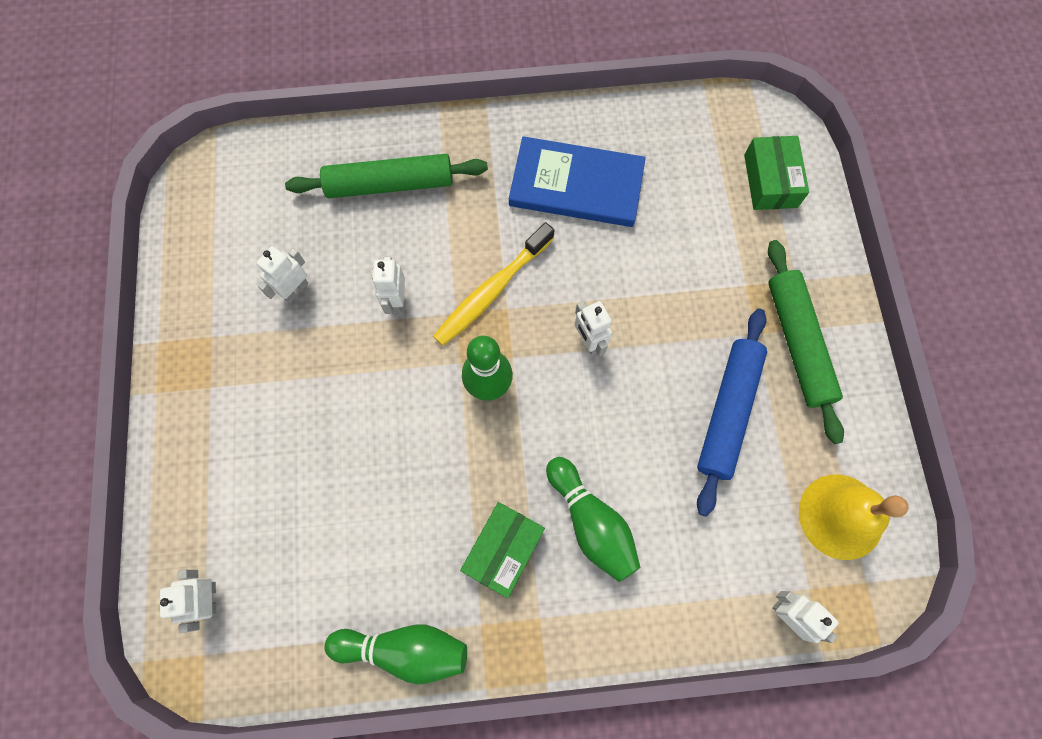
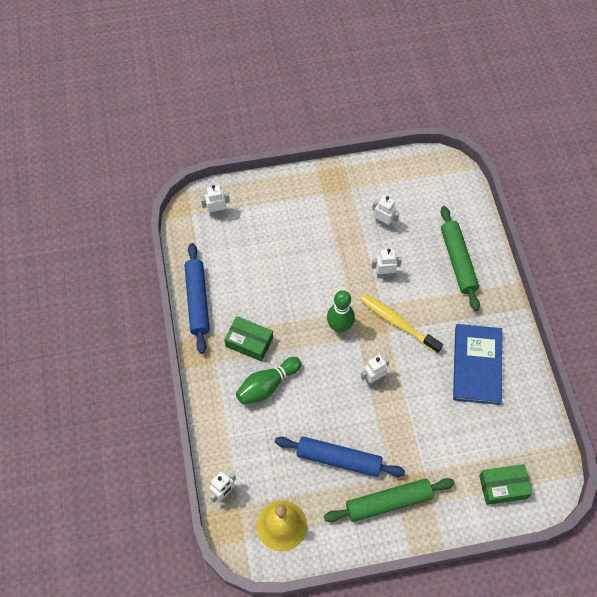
camera: 85 degrees right, 10 degrees down
(405, 649) = (197, 301): green bowling pin -> blue rolling pin

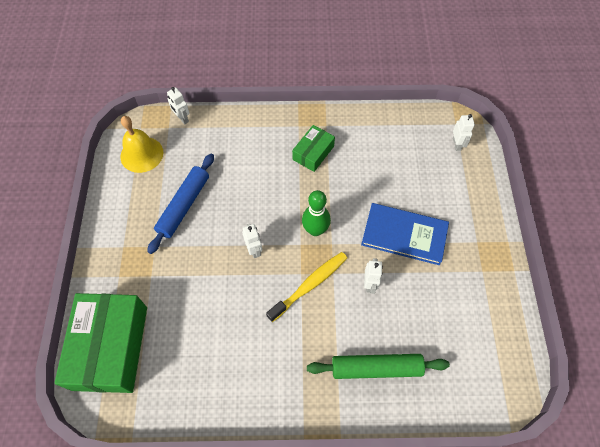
camera: 100 degrees right, 0 degrees up
(197, 301) = (361, 119): blue rolling pin -> none
(267, 385) = (268, 161): green bowling pin -> none
(383, 223) = (434, 296): white robot -> none
(388, 502) = (132, 238): green rolling pin -> none
(477, 365) = (245, 355): blue book -> blue book (404, 235)
(503, 487) = (110, 347): green box -> green box, size x1.95

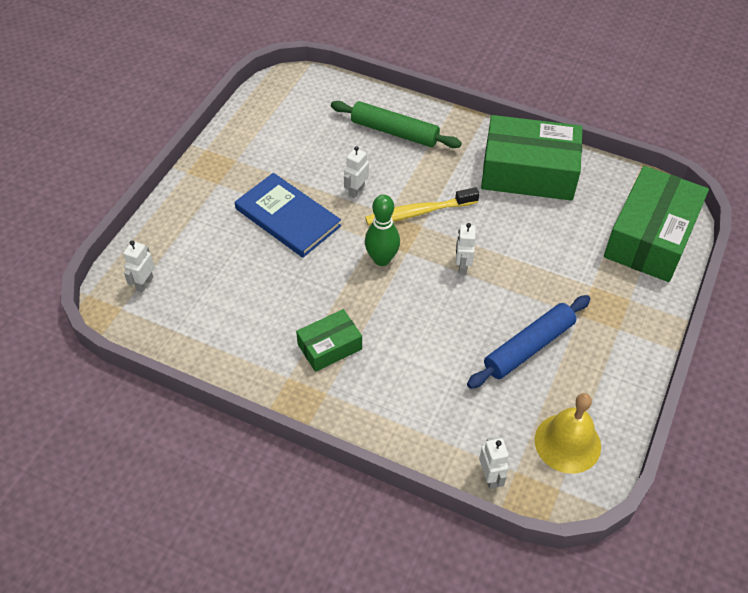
camera: 155 degrees left, 10 degrees down
(236, 376) = (528, 172): none -> green box

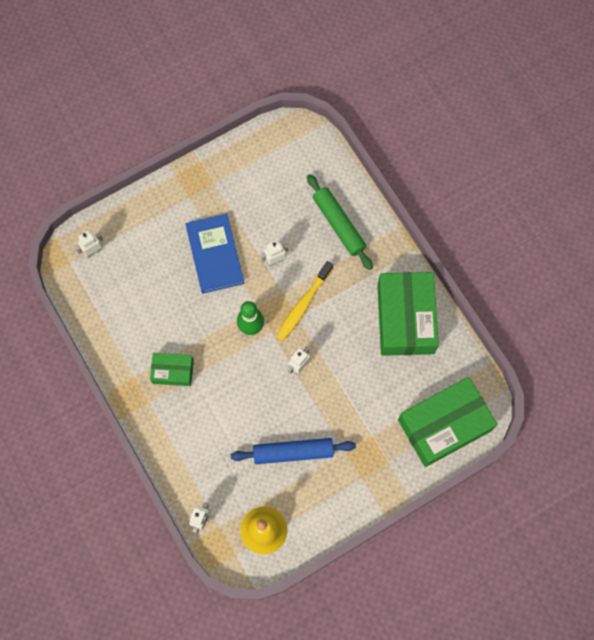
camera: 35 degrees right, 20 degrees up
(418, 212) = (303, 305): yellow toothbrush -> yellow toothbrush turned 75 degrees counterclockwise
(528, 172) = (405, 318): green box -> green box turned 45 degrees clockwise

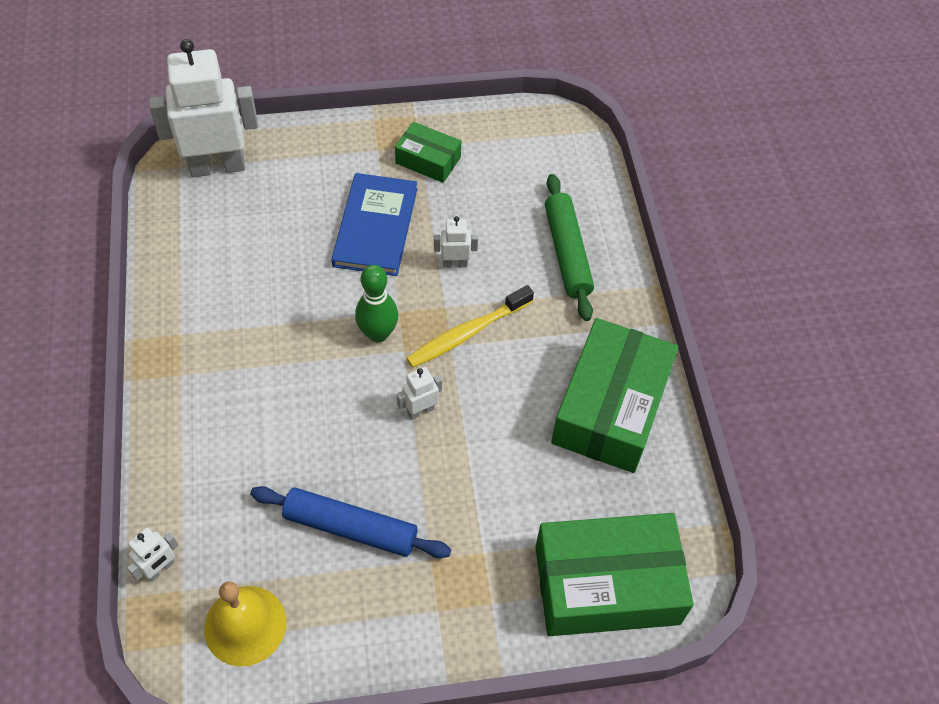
camera: 20 degrees right, 15 degrees down
(93, 251) = (217, 166): white robot -> white robot, size x2.32
(173, 371) = (236, 348): green box -> green box (428, 160)

